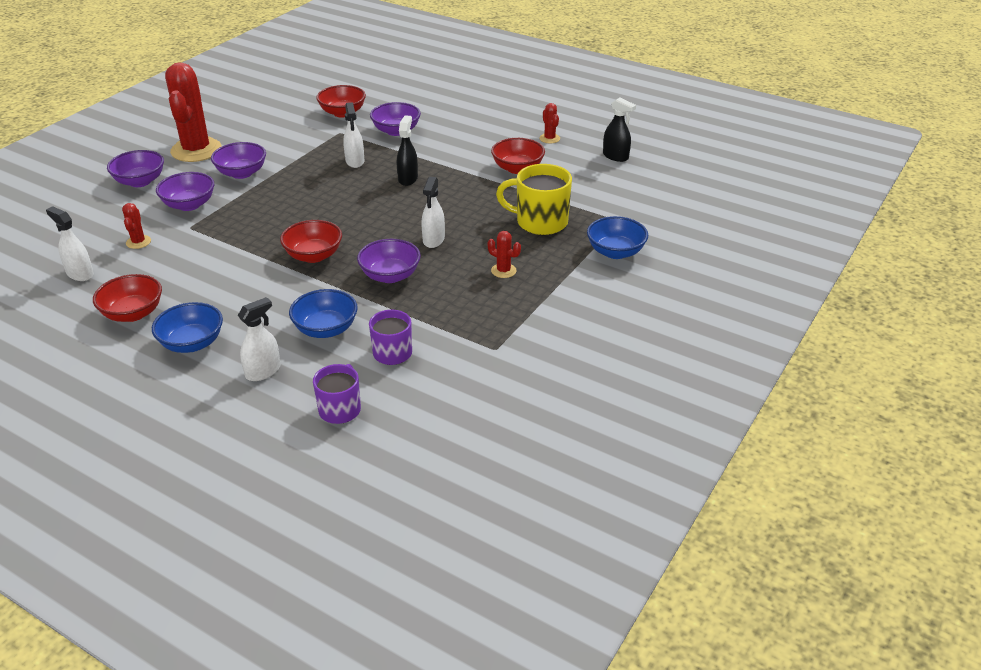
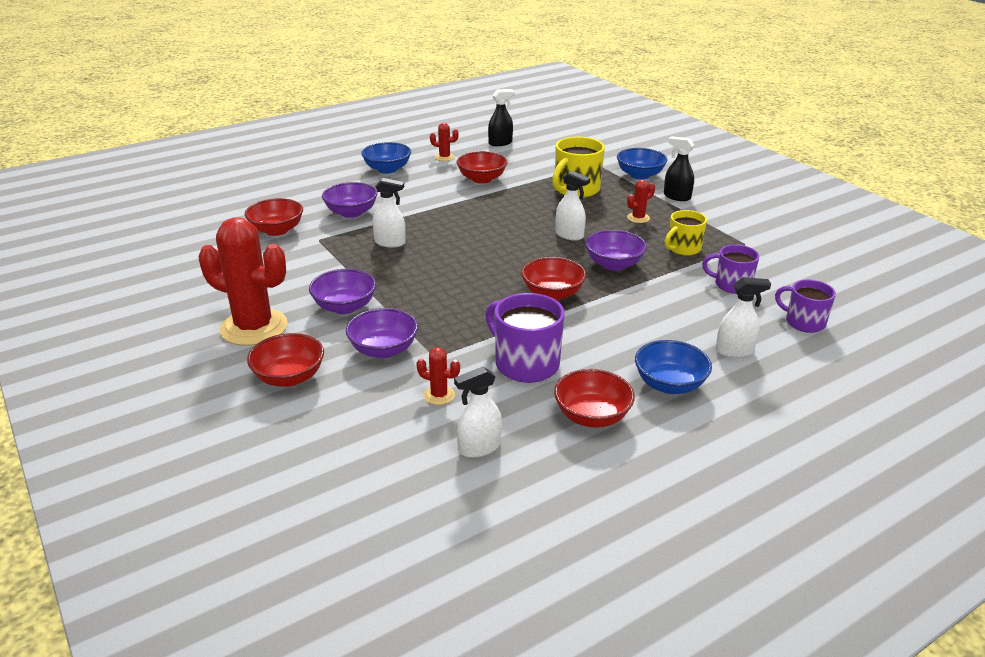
camera: 65 degrees left, 5 degrees down
(140, 181) = (289, 377): purple bowl -> red bowl
(195, 268) = (525, 364): none -> purple mug
(263, 371) = (734, 351): white spray bottle -> white spray bottle turned 105 degrees clockwise
(326, 329) = (682, 309): blue bowl -> blue bowl (387, 169)
(408, 179) = (451, 225): black spray bottle -> black spray bottle (676, 197)
(453, 310) = (683, 248): none -> yellow mug

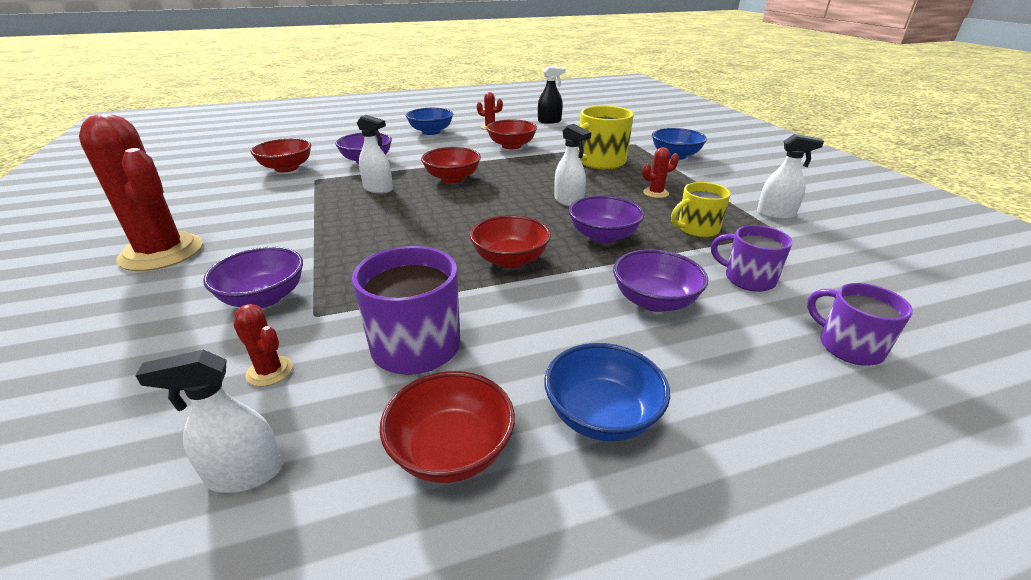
camera: 15 degrees right, 0 degrees up
(289, 377) = (129, 315): red bowl -> red bowl (452, 178)
(345, 307) = (273, 244): purple bowl -> purple bowl (654, 301)
(676, 197) = (709, 177): black spray bottle -> none
(734, 351) = (726, 375): white spray bottle -> white spray bottle (776, 214)

